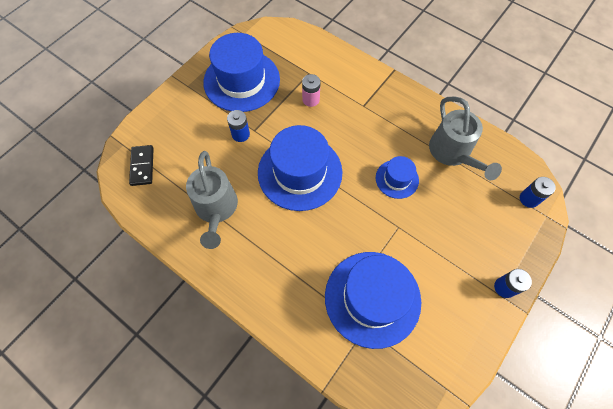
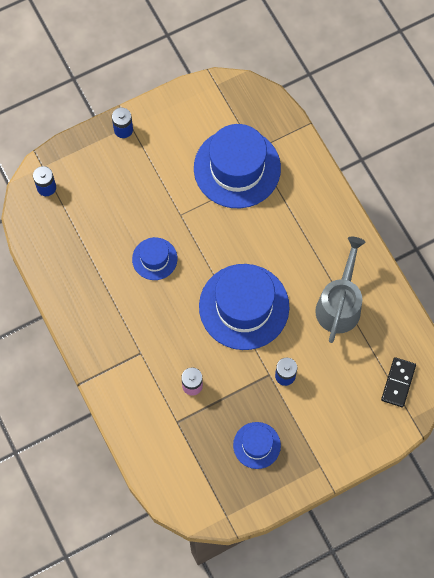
camera: 155 degrees left, 5 degrees up
(241, 81) = (256, 445): blue hat -> blue hat, size x0.51
(453, 154) = (84, 260): grey watering can -> none

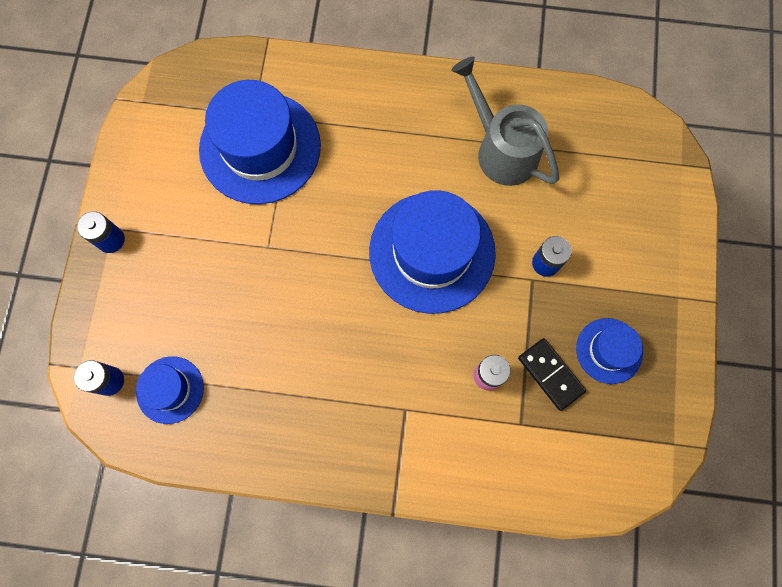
camera: 55 degrees left, 5 degrees up
(154, 259) = (300, 313): blue hat -> blue hat (170, 389)
(398, 383) = (632, 151): black domino -> black domino (550, 374)

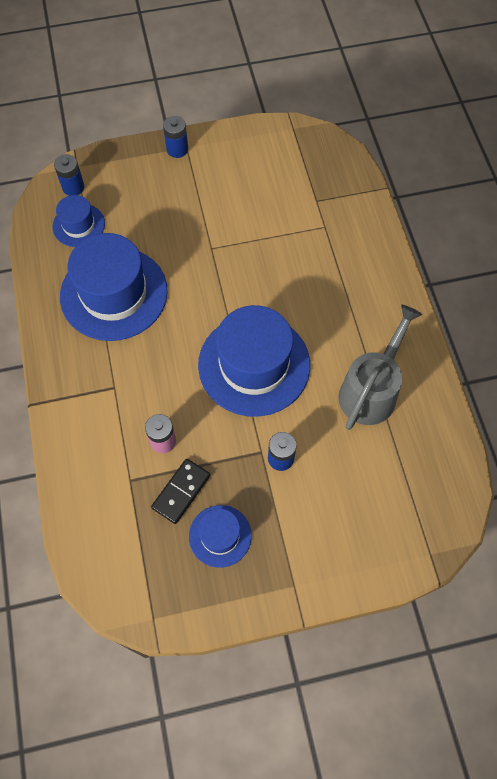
camera: 70 degrees right, 10 degrees down
(260, 147) = (291, 214): blue hat -> blue hat (114, 293)

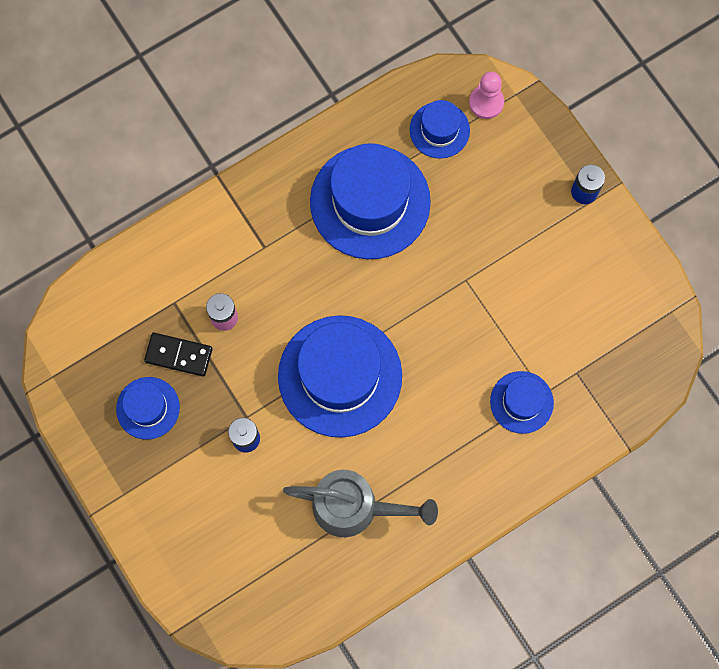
camera: 70 degrees right, 10 degrees up
(73, 187) = (486, 102): blue battery -> pink pawn
(326, 243) = (521, 402): none -> blue hat

